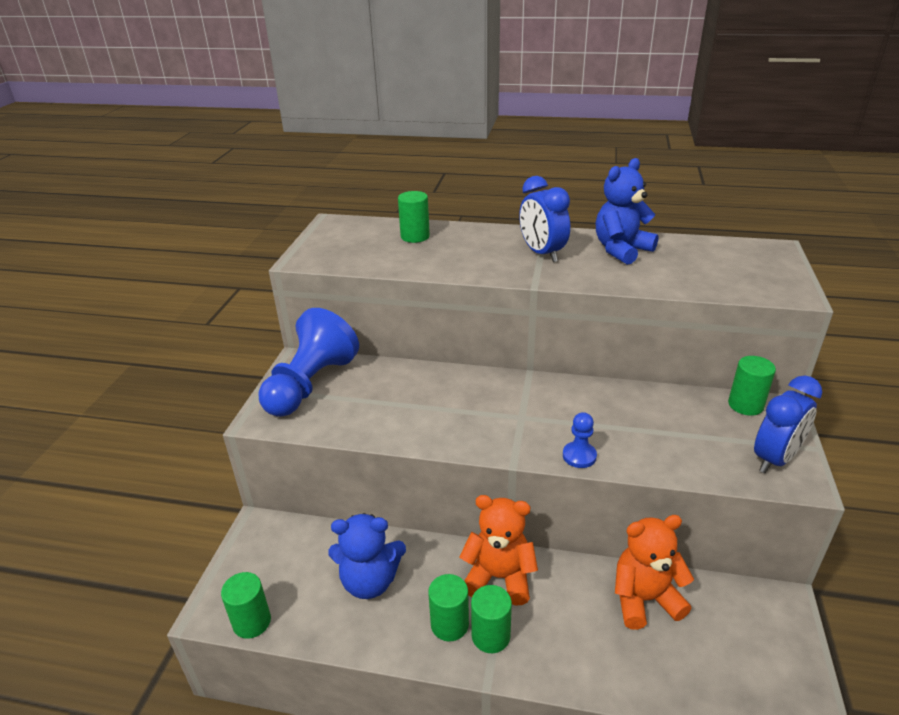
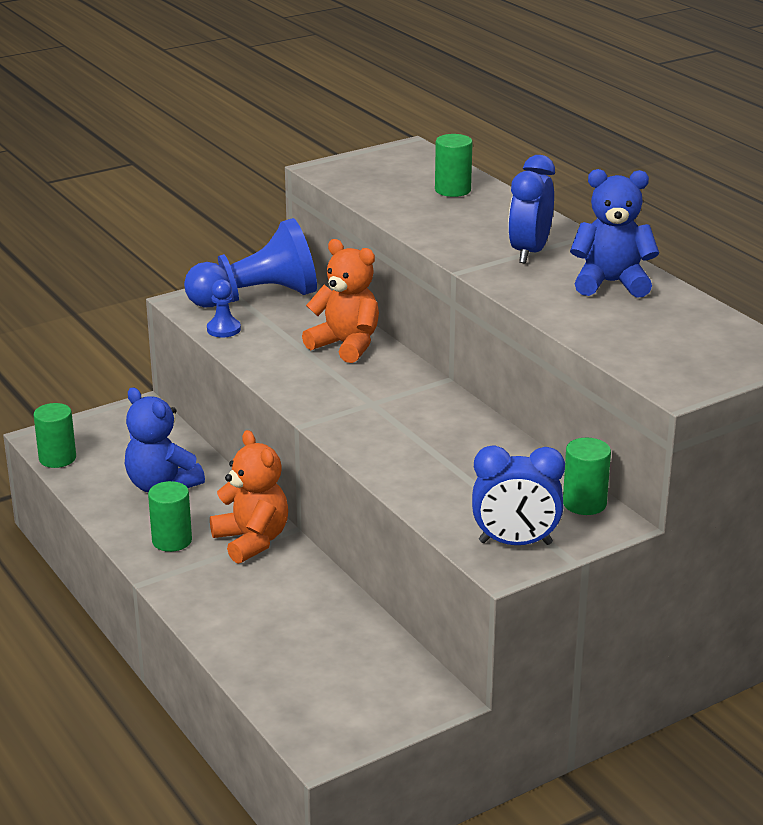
camera: 45 degrees right, 5 degrees down
(490, 636) = (187, 564): green cylinder -> none
(579, 456) = (361, 449): blue pawn -> blue pawn (223, 329)
(644, 599) = (332, 622): orange teddy bear -> orange teddy bear (346, 345)

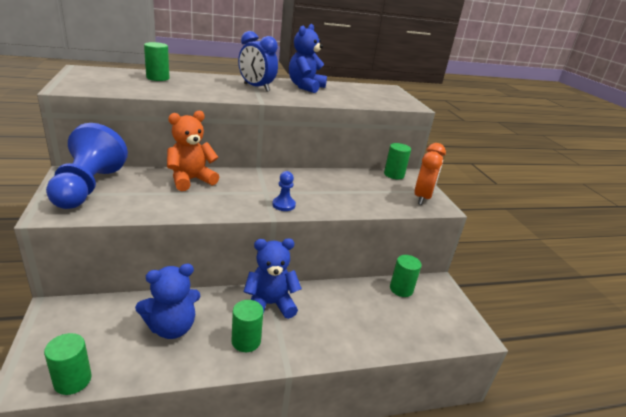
camera: 75 degrees left, 0 degrees up
(223, 329) = (116, 210): blue pawn -> blue pawn (283, 205)
(252, 541) = (270, 304): orange teddy bear -> blue teddy bear
(383, 655) = (401, 289): none -> green cylinder
(515, 543) = (422, 198): blue clock -> orange clock

